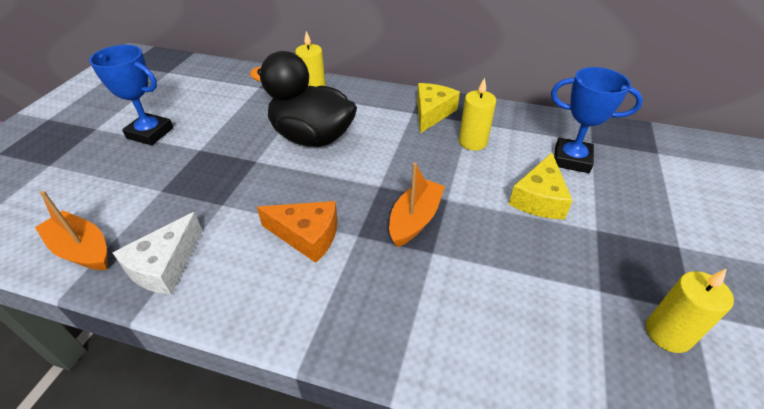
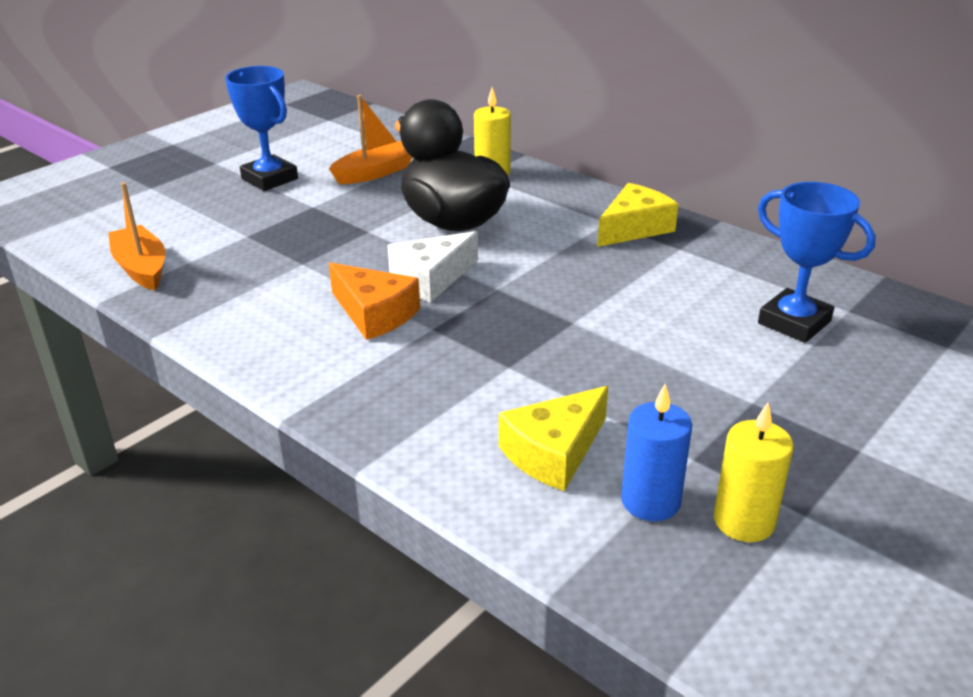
camera: 25 degrees right, 10 degrees down
(165, 266) = (211, 301): white cheese -> white cheese (430, 279)
(415, 219) = (514, 331): orange boat -> orange boat (375, 173)
(472, 142) = (663, 271): yellow candle -> none
(539, 198) = (701, 351): yellow cheese -> yellow cheese (554, 452)
(604, 340) = (650, 501): none -> blue candle

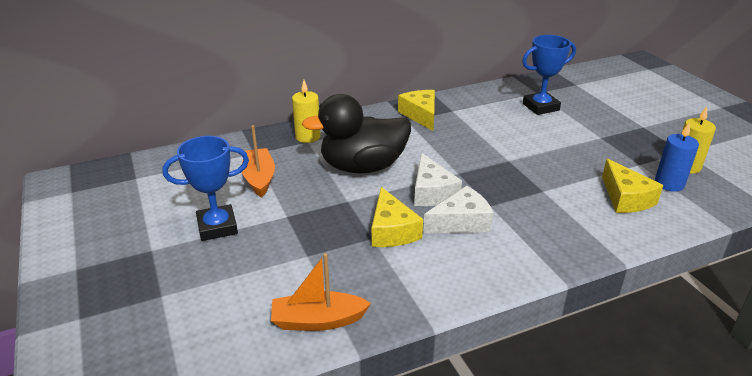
camera: 65 degrees left, 0 degrees up
(324, 271) = (391, 230): none -> yellow cheese
(374, 314) = (461, 222): orange cheese -> white cheese

